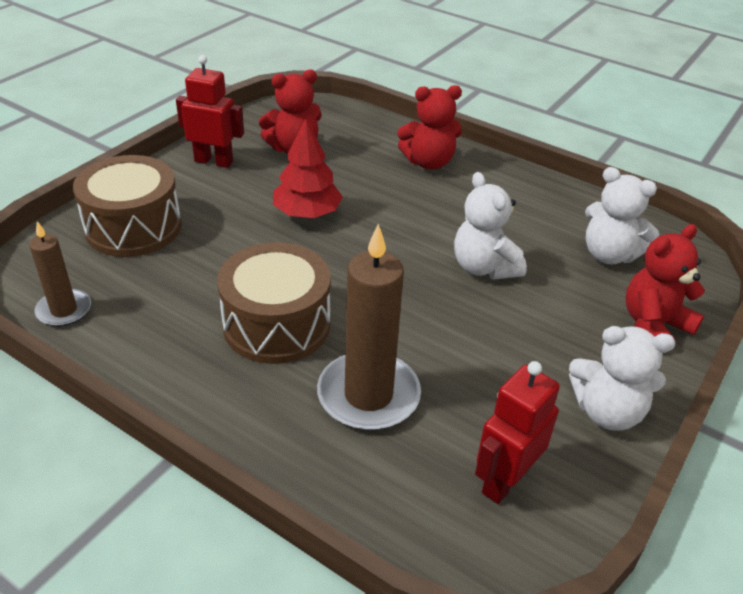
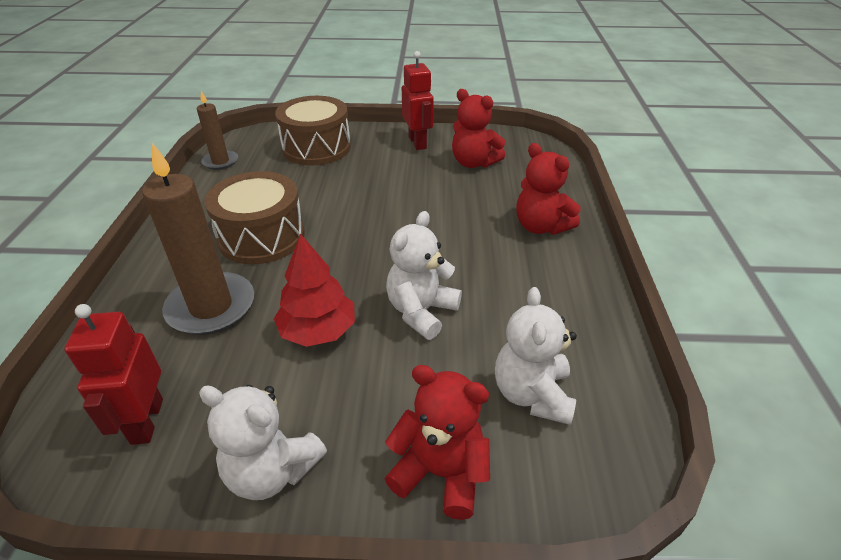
camera: 60 degrees right, 0 degrees up
(307, 213) = (400, 199): red tree -> red tree (318, 331)
(504, 481) = (146, 421): red robot -> red robot turned 105 degrees counterclockwise
(607, 412) = (272, 470): white teddy bear -> white teddy bear turned 45 degrees counterclockwise

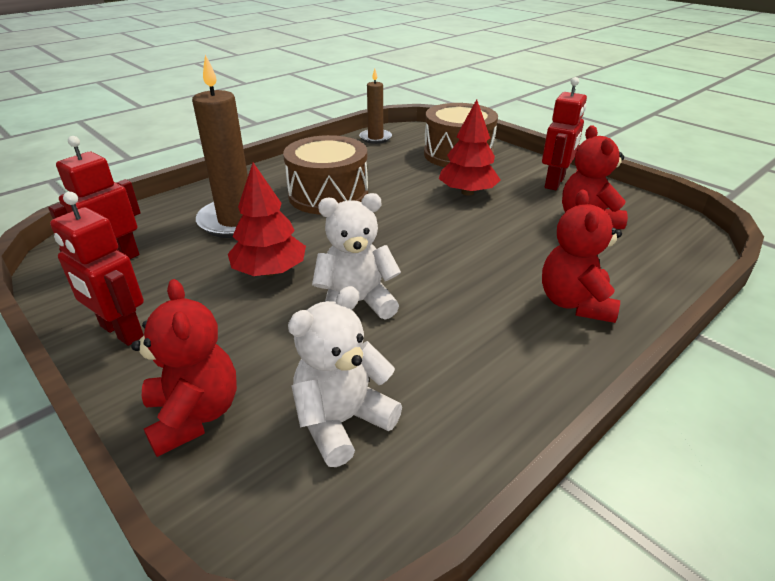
camera: 45 degrees right, 5 degrees down
(272, 470) = (121, 332): white teddy bear -> red robot
(370, 179) = (467, 192): none -> red tree

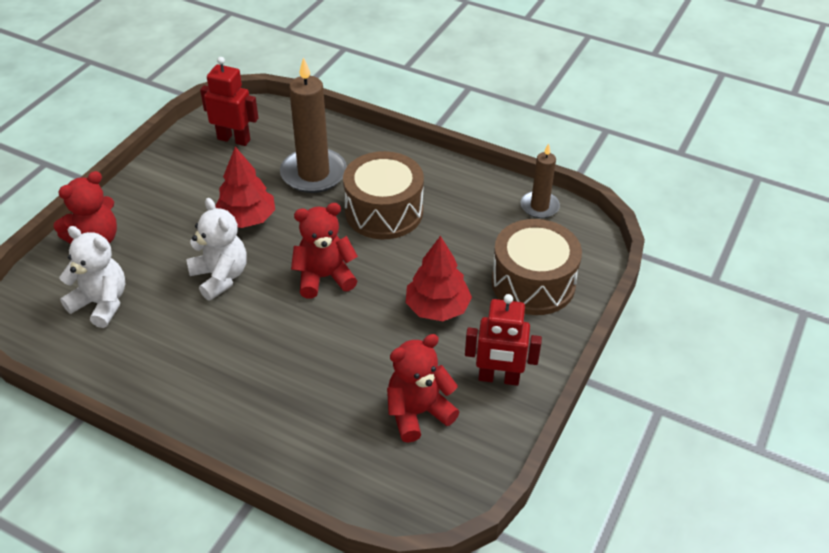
camera: 70 degrees right, 10 degrees up
(121, 332) = (159, 178): red robot -> none
(575, 303) = (260, 410): red teddy bear -> red teddy bear (324, 277)

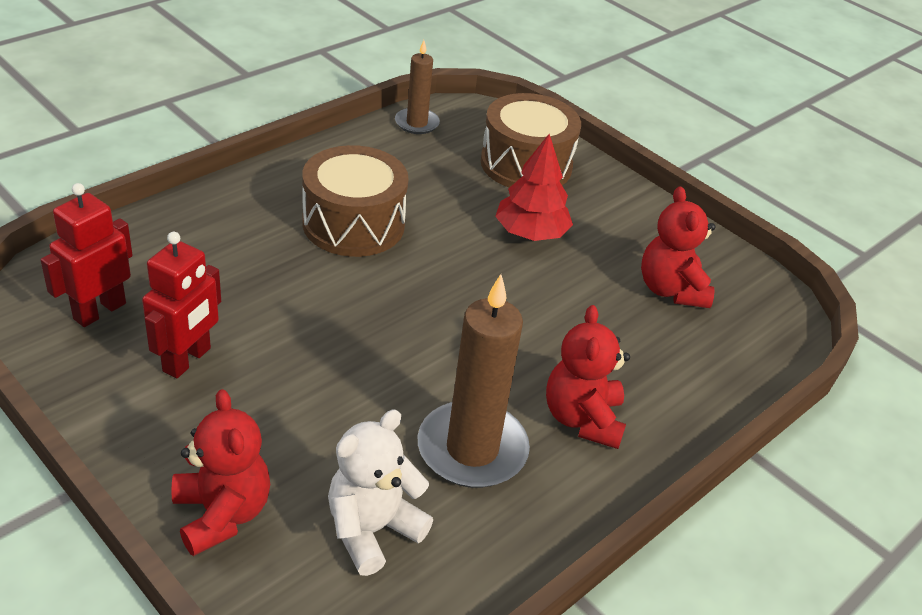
camera: 75 degrees left, 5 degrees down
(220, 277) = (387, 391): white teddy bear -> none
(247, 219) = (286, 339): red tree -> none
(313, 174) = (239, 258): brown candle -> brown candle (472, 449)
(324, 277) = (439, 300): red teddy bear -> red teddy bear (582, 419)
(498, 378) = (643, 226): red robot -> red robot (187, 360)

